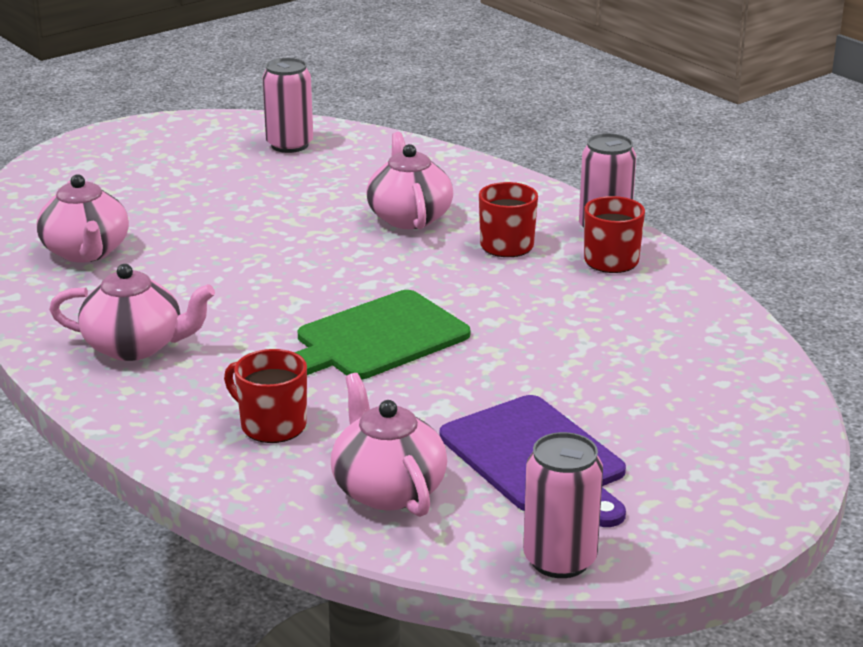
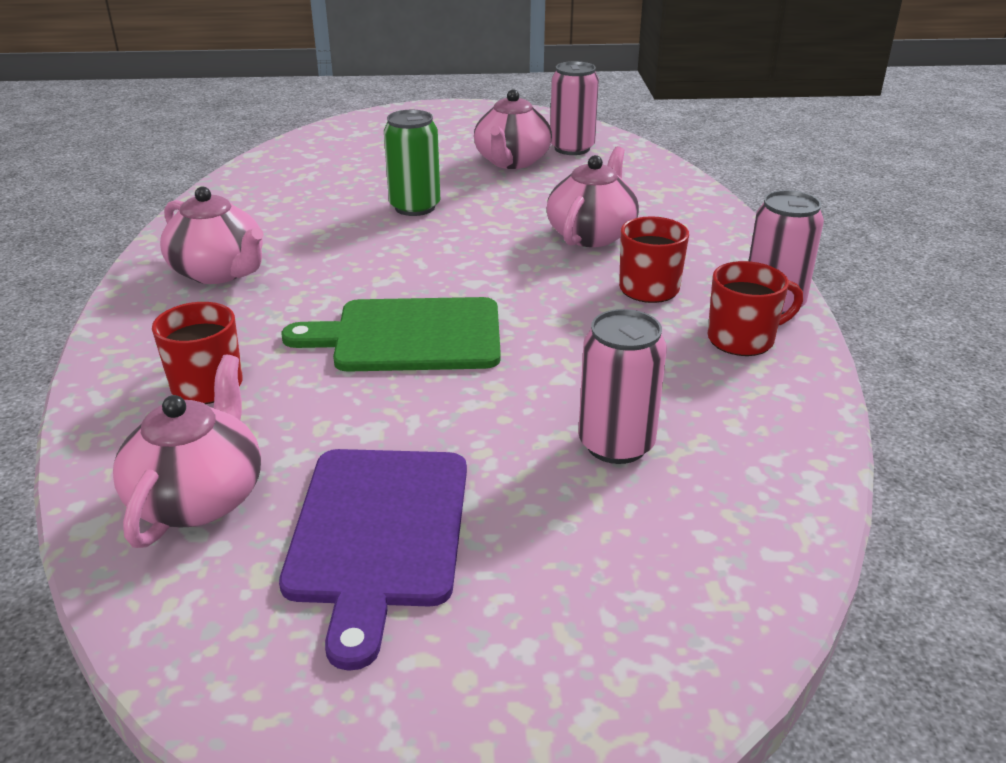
camera: 35 degrees right, 5 degrees up
(86, 252) = (302, 187): pink teapot -> pink teapot (512, 161)
(225, 239) = (415, 207): none -> green can
(559, 560) = (228, 682): pink can -> pink can (616, 444)

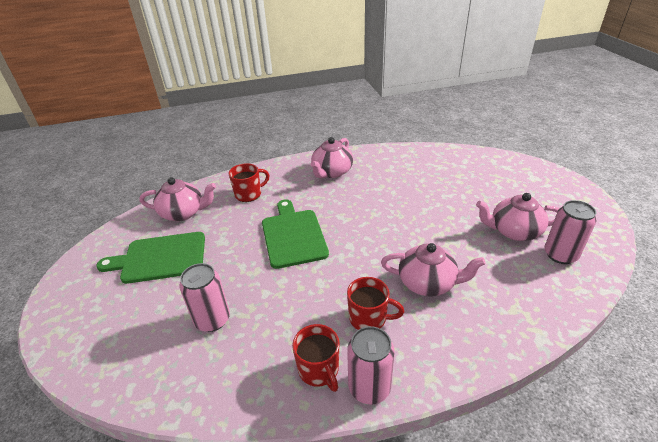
camera: 80 degrees right, 5 degrees up
(378, 533) = (160, 258): purple cutting board -> green cutting board
(415, 207) = (424, 208): green can -> none

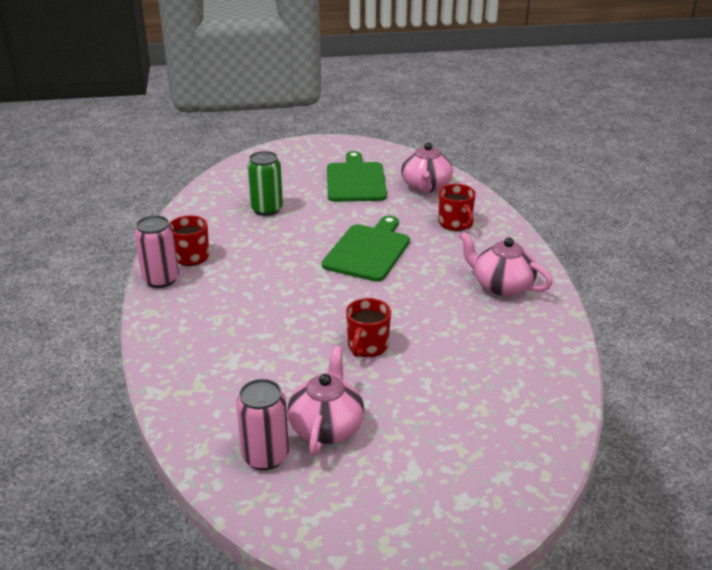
camera: 95 degrees right, 5 degrees down
(212, 320) = (266, 209): pink can -> green can
(293, 235) = (368, 251): green cutting board -> green cutting board turned 60 degrees counterclockwise
(369, 318) = (231, 287): red mug -> red mug (367, 346)
(428, 283) = (261, 331): pink teapot -> none

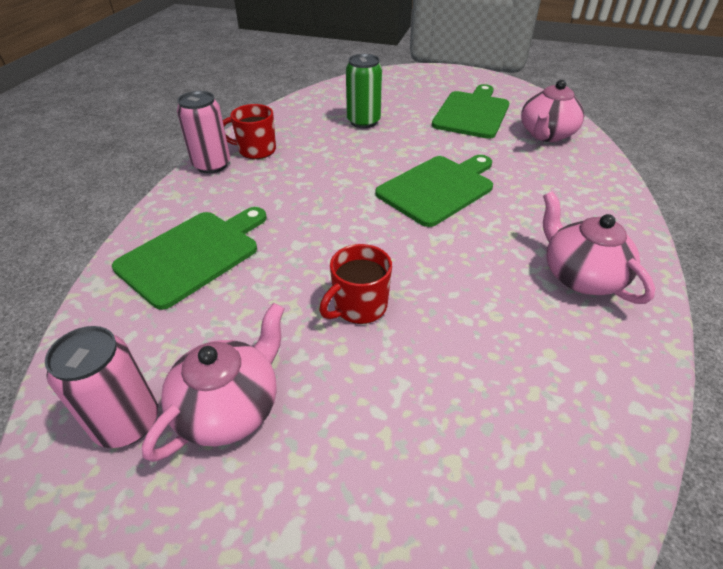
camera: 25 degrees right, 10 degrees up
(212, 350) = (193, 254): none -> green cutting board
(455, 224) = (559, 182): red mug -> none

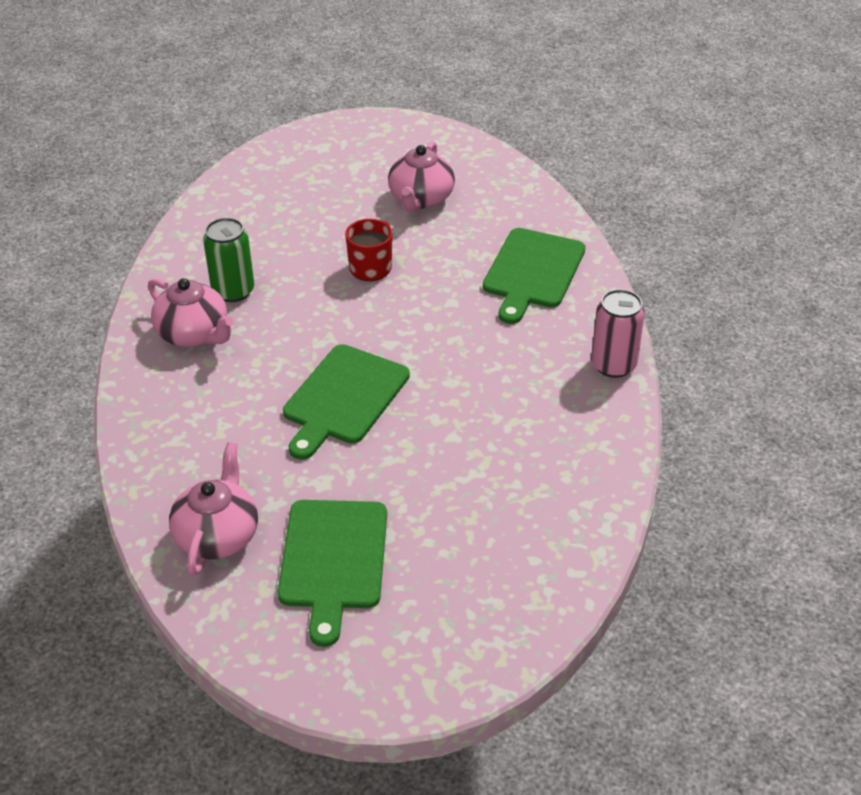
camera: 160 degrees right, 0 degrees up
(127, 423) = (473, 180): pink can -> none
(256, 150) = (585, 400): red mug -> none
(363, 121) = (485, 492): green can -> green can (233, 291)

